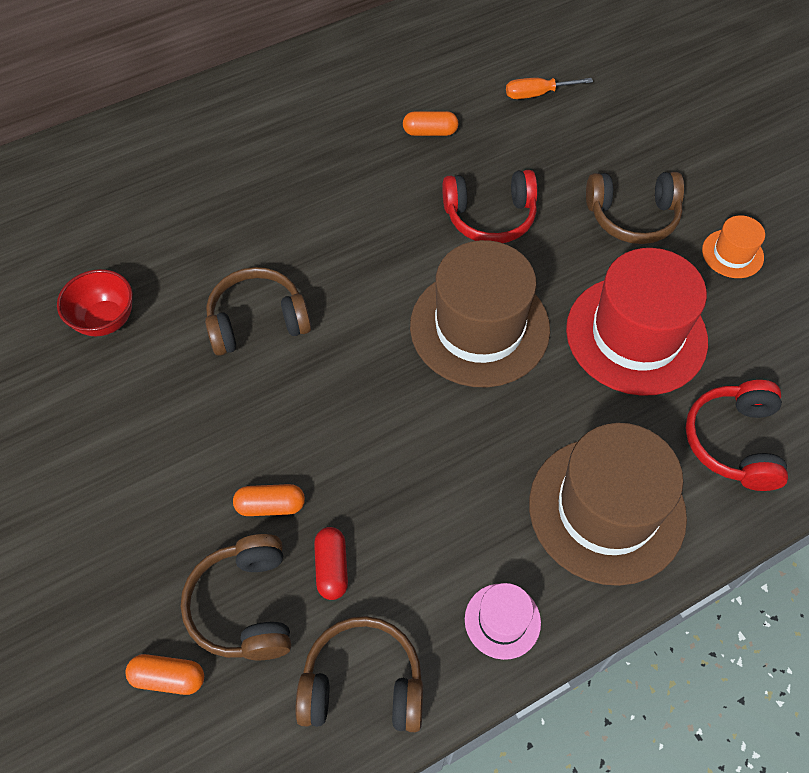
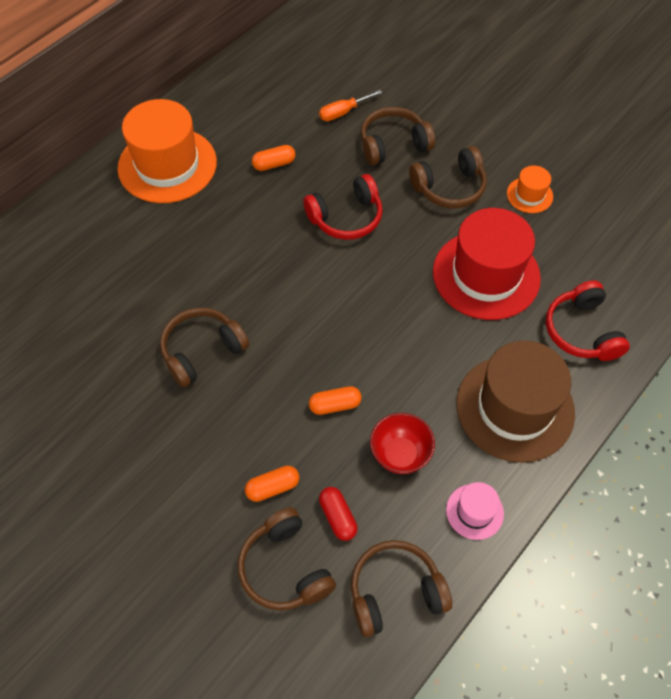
camera: 20 degrees left, 0 degrees up
(105, 320) = (79, 388): red bowl -> red bowl (400, 454)
(168, 677) = (250, 641): orange capsule -> orange capsule (335, 405)
(308, 101) = (167, 165): none -> orange hat
(479, 327) = (372, 304): brown hat -> none
(583, 147) = (393, 144): none -> brown headphones

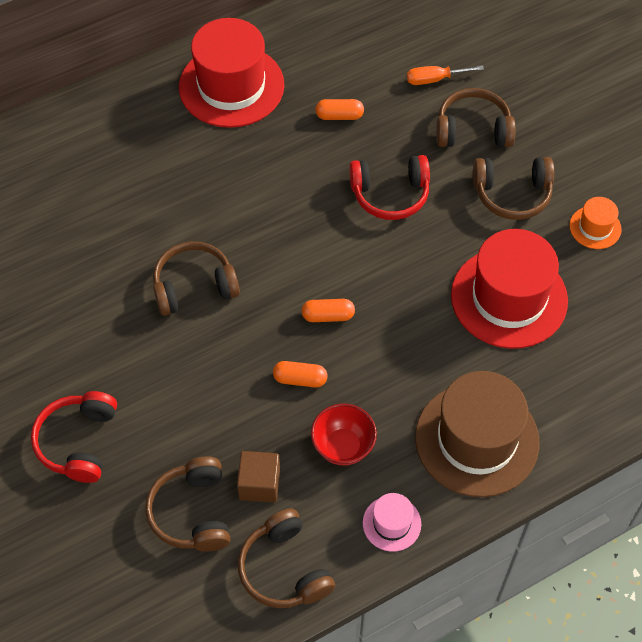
camera: 20 degrees right, 0 degrees up
(167, 165) = (231, 86): orange hat -> red hat
(273, 487) = (210, 436): orange capsule -> orange capsule (328, 316)
(338, 517) = (259, 484): red capsule -> brown cube
(395, 592) = (284, 569): brown headphones -> brown headphones turned 120 degrees counterclockwise
(581, 331) = (582, 386): red headphones -> red headphones (78, 442)

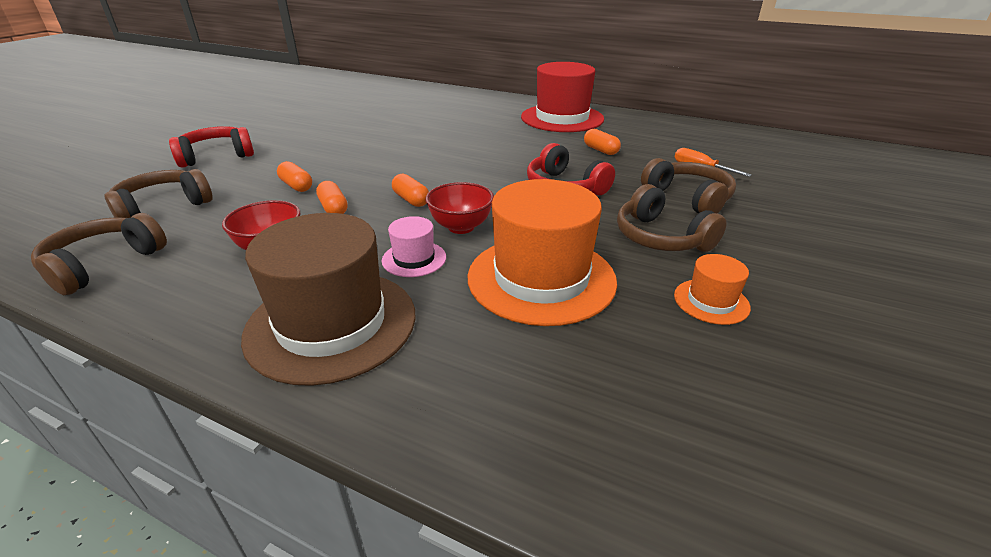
camera: 55 degrees right, 25 degrees down
(194, 286) = (385, 151): brown headphones -> none
(225, 392) = (296, 186): none -> orange capsule
(259, 484) = (206, 224): brown cube -> none
(391, 523) = (181, 306): pink hat -> pink hat (414, 259)
(404, 305) = (461, 227): none -> red bowl
(509, 298) = (541, 278): red hat -> orange hat

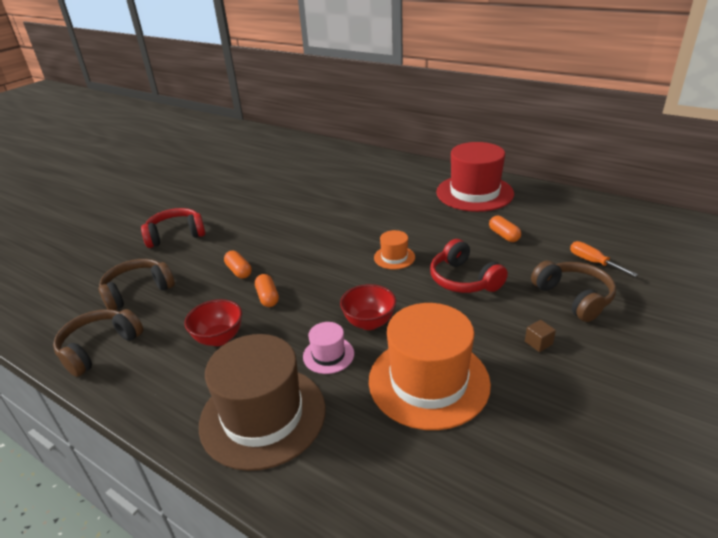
camera: 10 degrees right, 0 degrees up
(411, 200) = (330, 290): orange capsule -> none
(660, 238) = (538, 343): brown headphones -> brown cube
(711, 301) = (567, 414): orange hat -> orange hat (394, 257)

